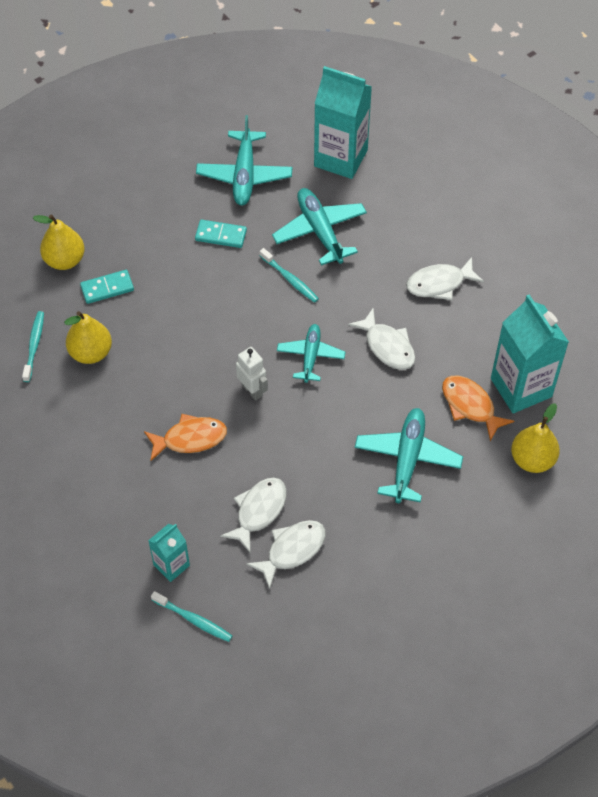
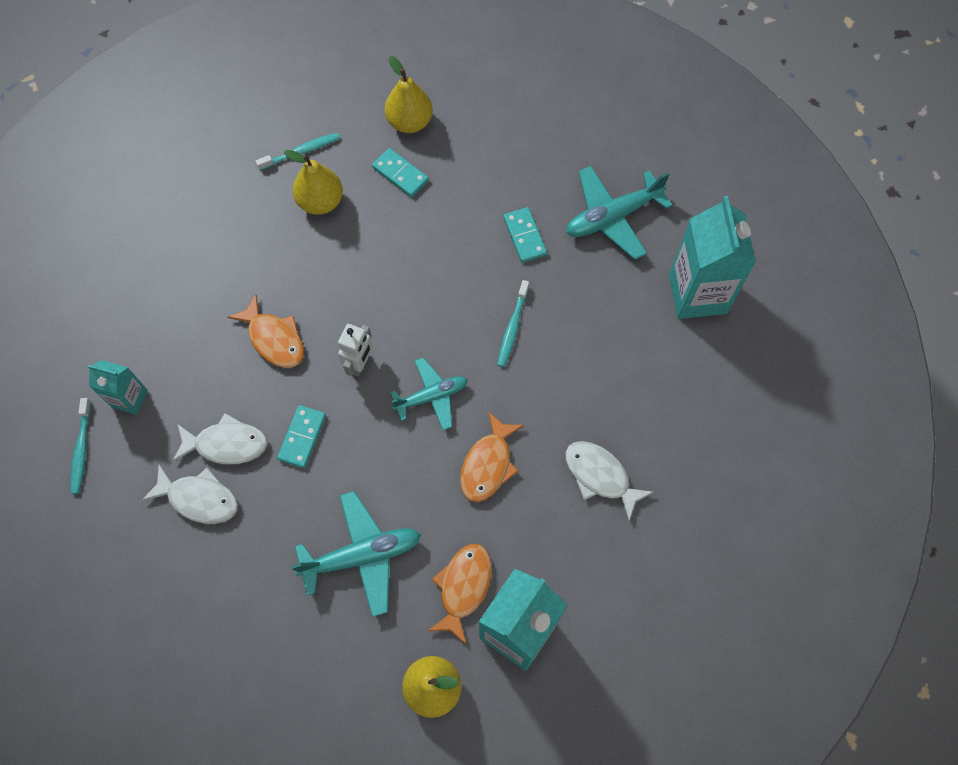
camera: 60 degrees right, 10 degrees up
(287, 456) = (302, 437): none -> turquoise domino
(320, 231) = (590, 324): turquoise plane -> none
(387, 346) = (488, 464): white fish -> orange fish

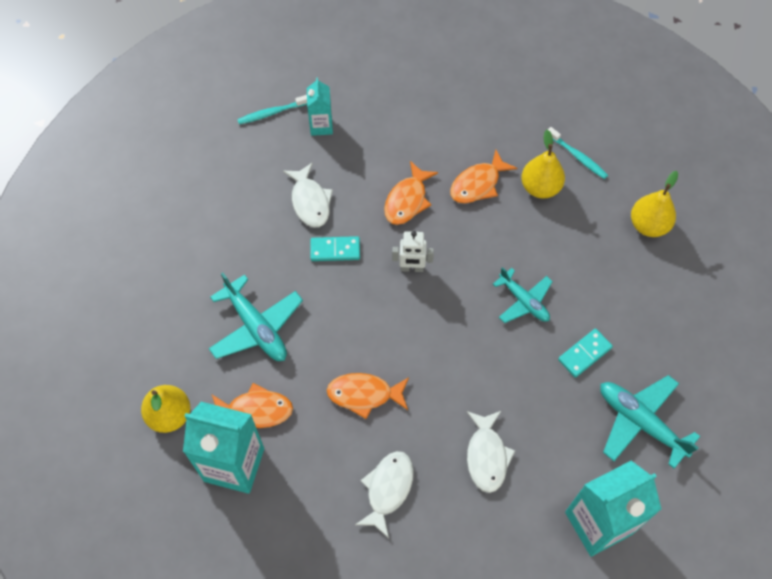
camera: 70 degrees right, 5 degrees down
(199, 498) = (262, 200): white fish -> white fish (487, 456)
(288, 260) = (478, 184): none -> orange fish
(400, 174) = (595, 236): turquoise domino -> none
(431, 396) = (406, 331): turquoise plane -> turquoise plane (524, 301)
(512, 327) = (494, 373): turquoise toothbrush -> none

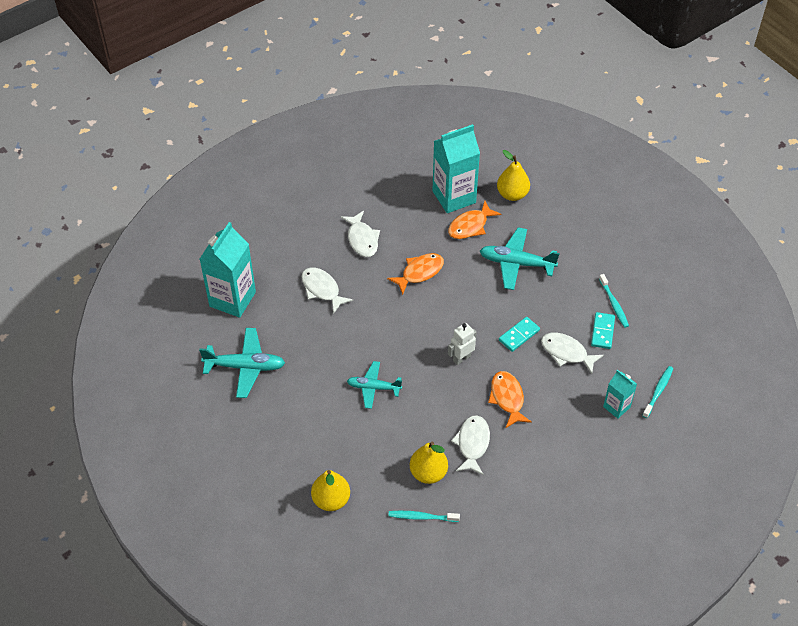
camera: 140 degrees right, 10 degrees down
(215, 214) = (614, 304): none -> turquoise toothbrush
(478, 184) = (472, 444): orange fish -> white fish
(584, 354) = (309, 382): turquoise domino -> turquoise domino (602, 332)

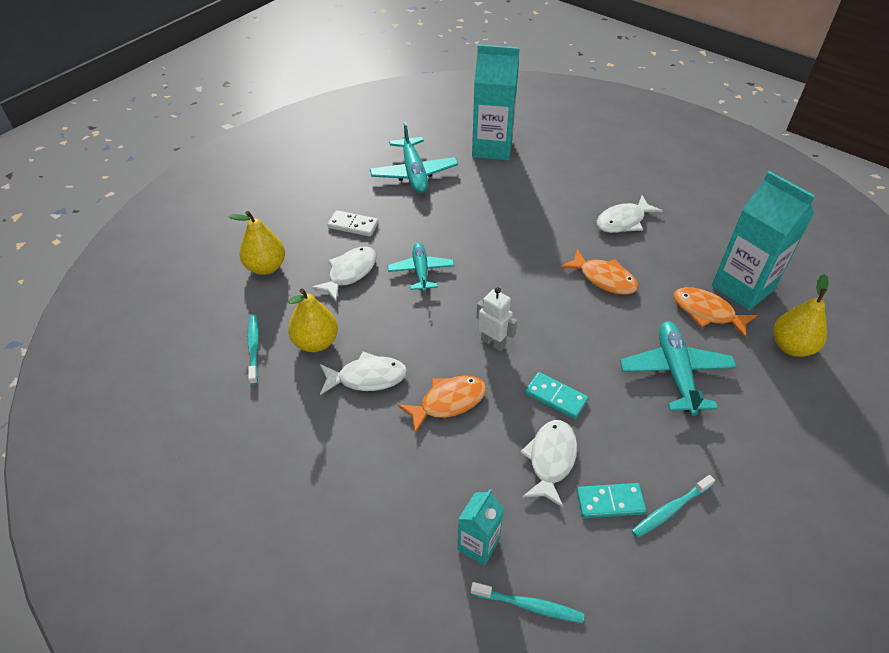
camera: 75 degrees right, 5 degrees down
(300, 426) = (353, 225): none -> white domino
(322, 289) = (536, 205): white fish -> white fish (350, 273)

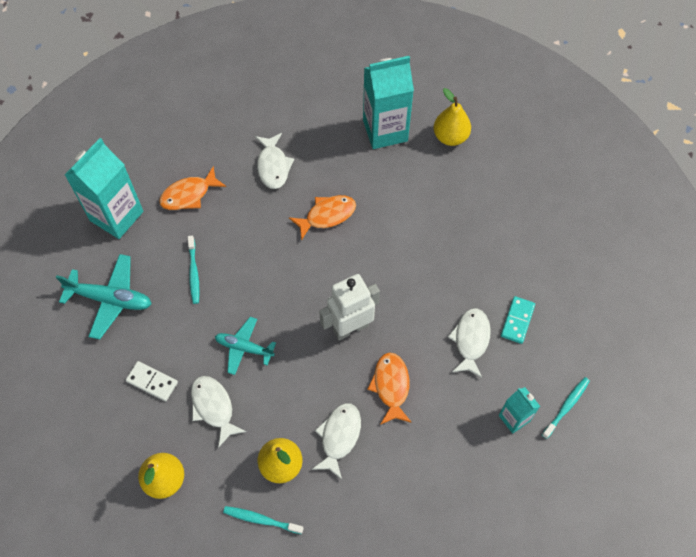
camera: 65 degrees left, 15 degrees up
(353, 225) = (152, 382): white domino -> white domino turned 75 degrees clockwise
(493, 342) = (350, 327): white robot -> white robot, size x1.63
(551, 460) = (470, 340): white fish -> white fish turned 60 degrees clockwise
(555, 397) = (421, 310): turquoise domino -> none
(670, 510) = (537, 288): turquoise toothbrush -> turquoise toothbrush (194, 273)
(675, 372) = (437, 221): turquoise plane -> none
(707, 312) = (395, 168): orange fish -> orange fish (189, 194)

